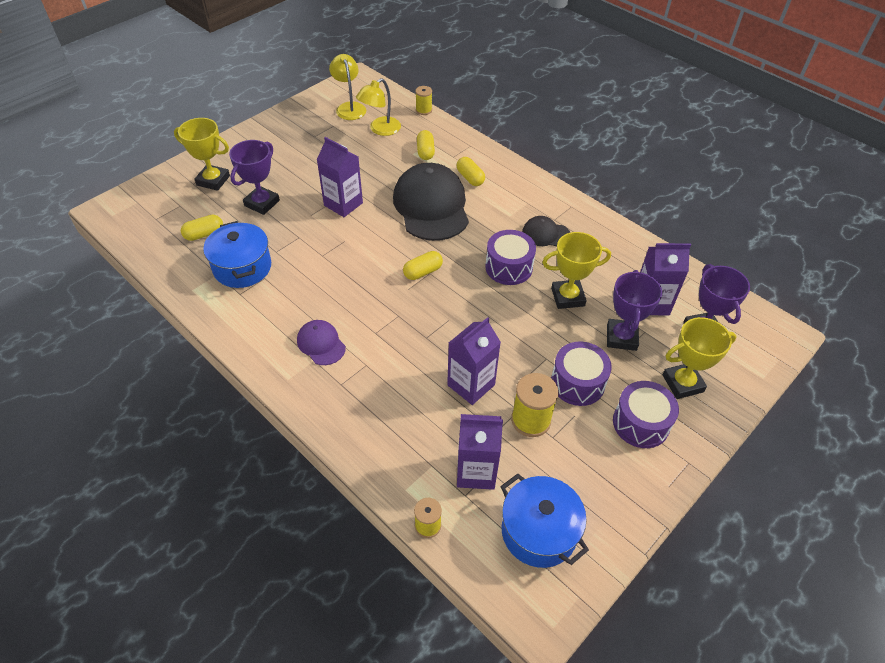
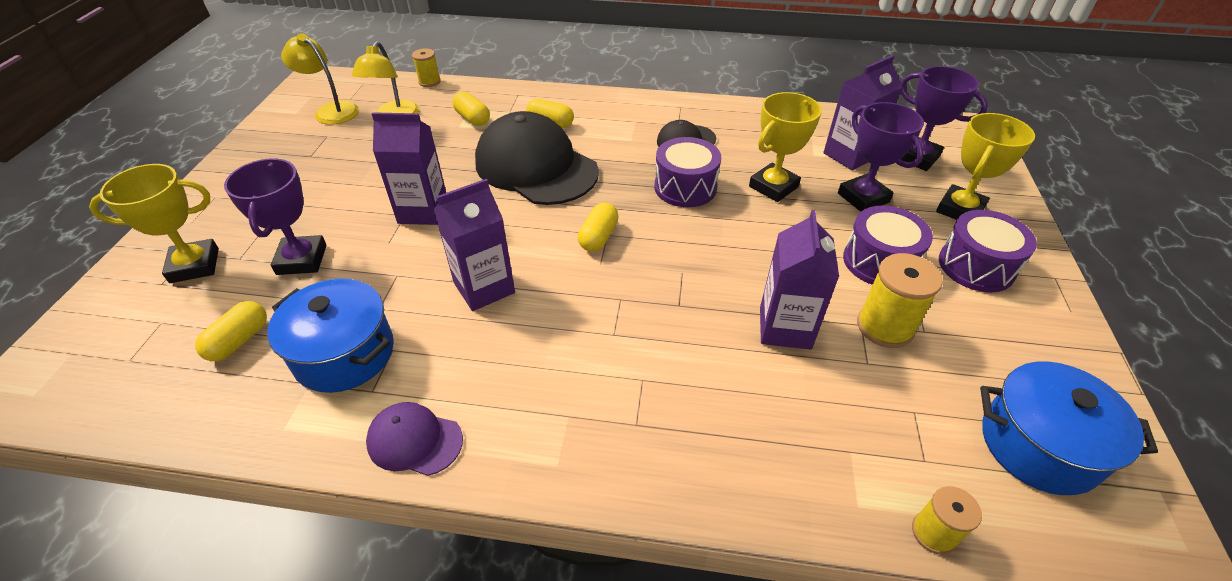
camera: 35 degrees left, 5 degrees down
(321, 344) = (557, 388): purple cap -> purple cap (414, 440)
(476, 471) = (902, 423): purple carton -> purple carton (484, 288)

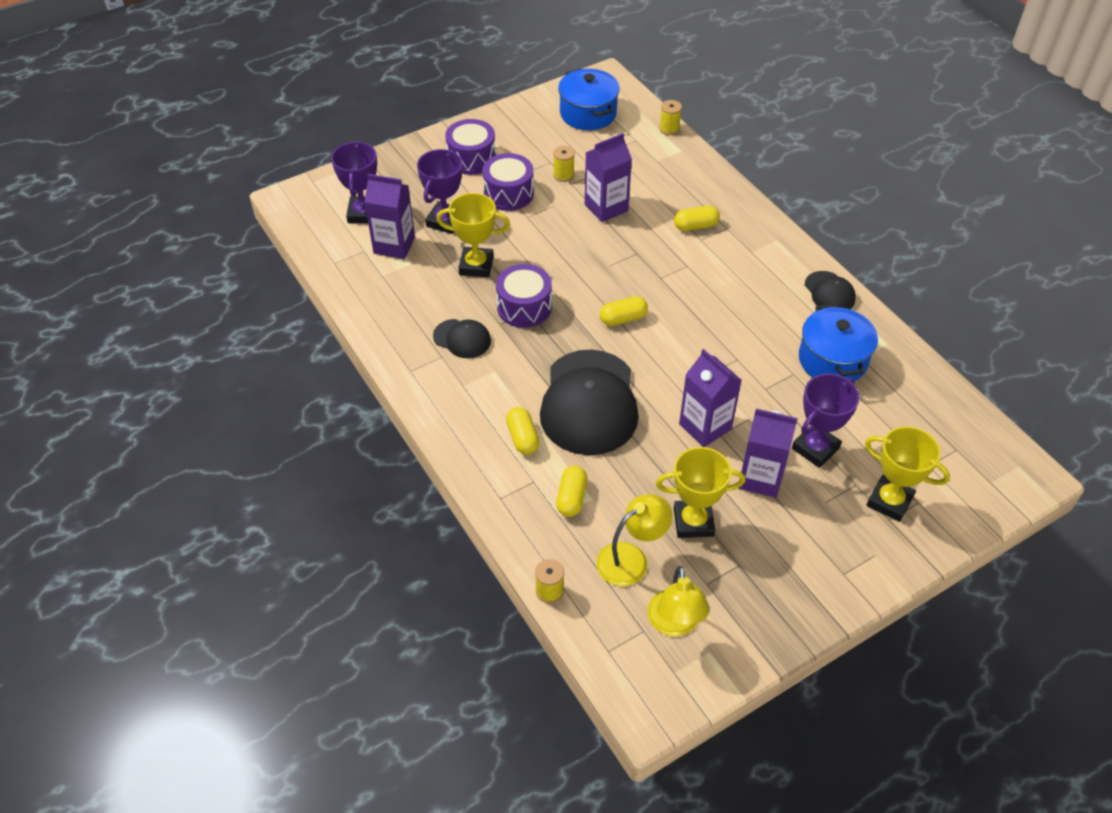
camera: 130 degrees left, 5 degrees up
(239, 341) = (886, 413): yellow capsule -> yellow capsule (695, 226)
(414, 440) = (829, 292): purple cap -> black cap
(484, 288) = (724, 340): purple carton -> purple carton (760, 478)
(885, 327) = (563, 175): yellow spool -> yellow spool, size x0.60
(960, 209) = (415, 178): yellow trophy -> yellow trophy (693, 522)

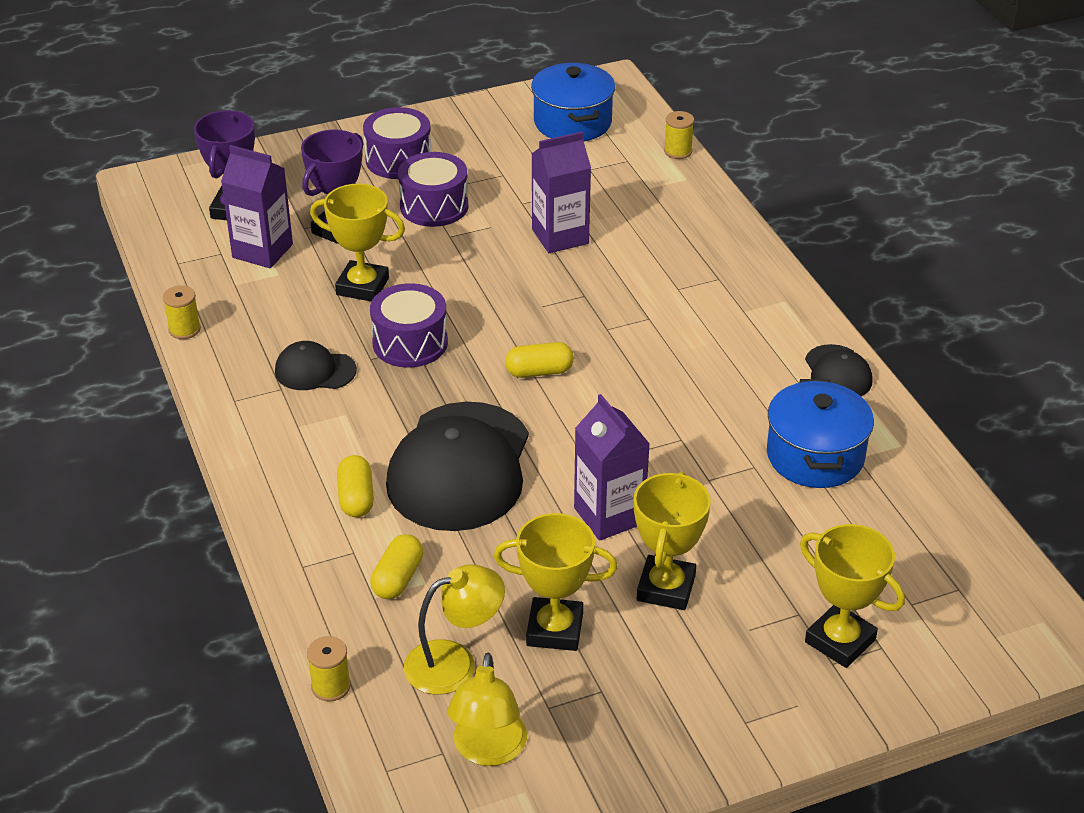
camera: 10 degrees right, 10 degrees down
(462, 339) = (315, 371): black cap -> black cap turned 150 degrees clockwise
(563, 175) = (515, 192): yellow spool -> yellow spool (184, 329)
(695, 226) = (676, 271): yellow capsule -> none
(760, 478) = (666, 588): purple carton -> yellow trophy
(815, 448) = (755, 561): purple trophy -> none

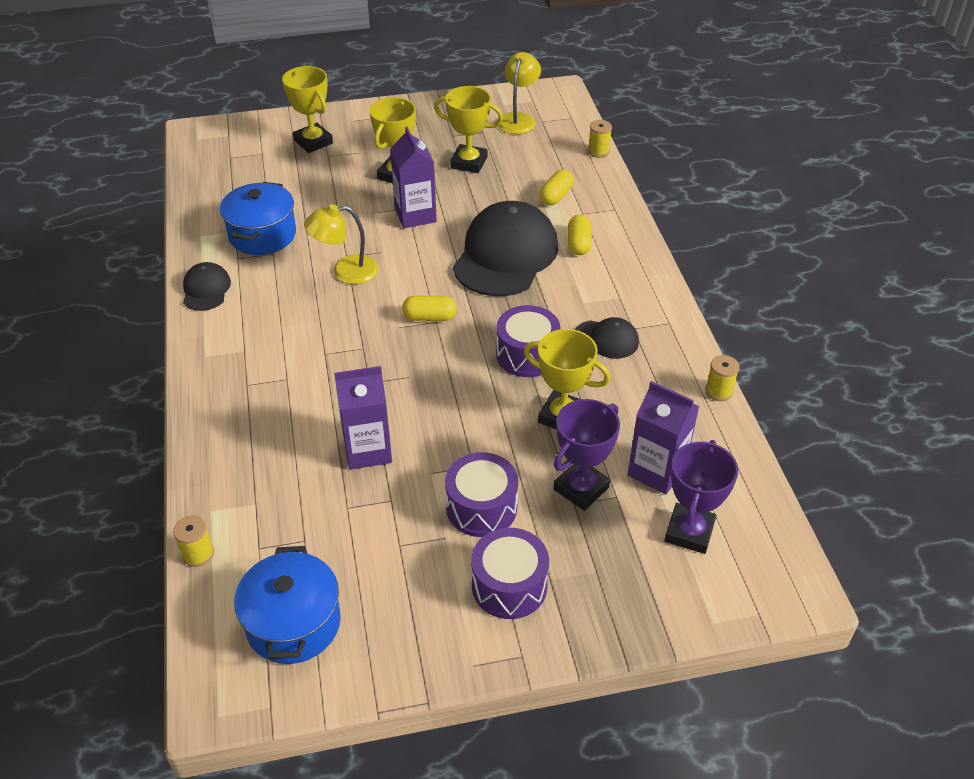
camera: 170 degrees left, 5 degrees up
(454, 662) = (529, 154): yellow lamp -> yellow lamp (345, 271)

